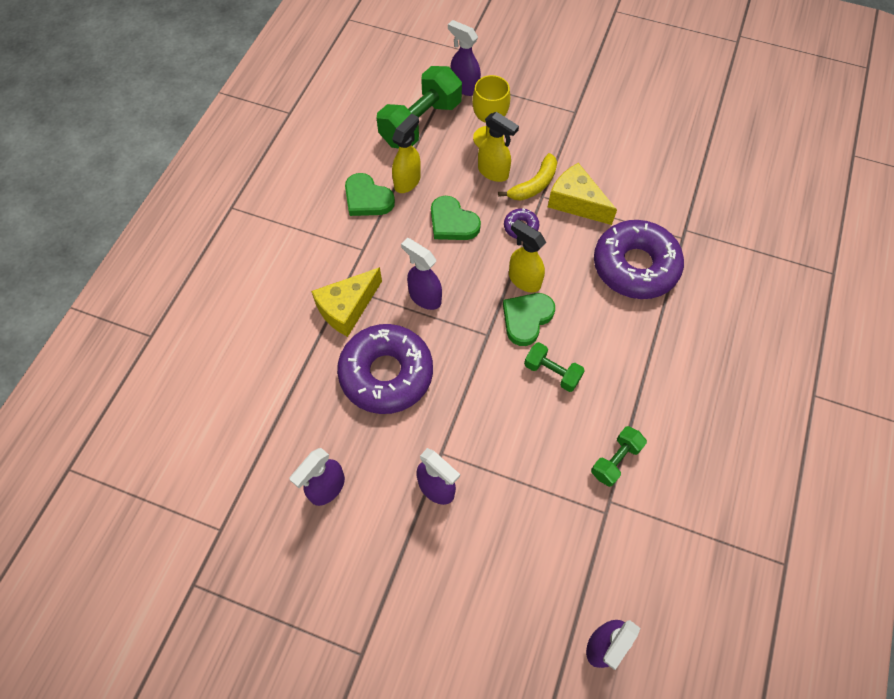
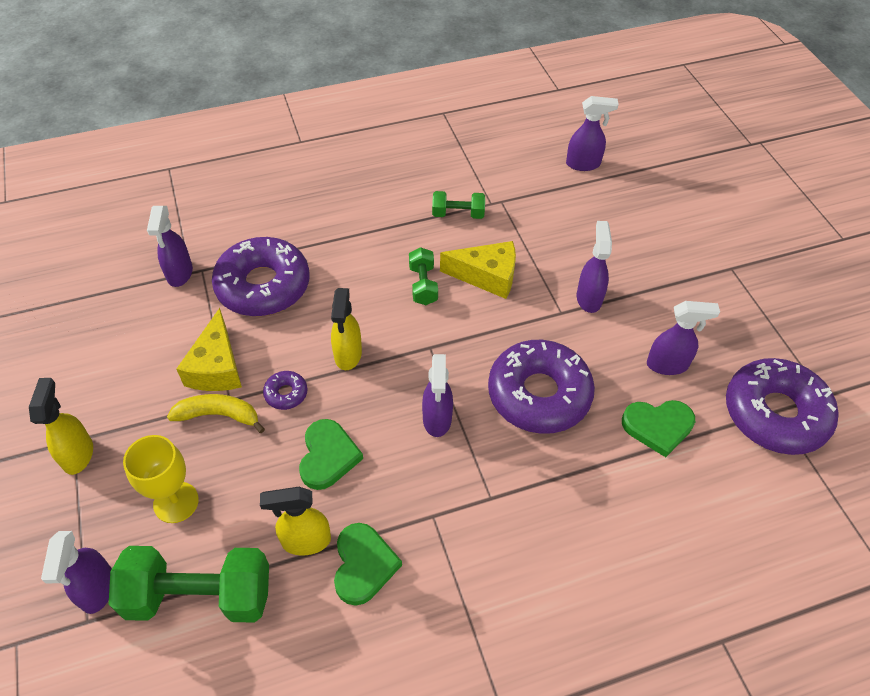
camera: 130 degrees left, 10 degrees down
(219, 526) = (775, 414): none -> purple donut
(347, 308) = (509, 476): yellow cheese -> yellow cheese (487, 276)
(493, 172) = (228, 463): yellow spray bottle -> yellow spray bottle (78, 454)
(526, 319) = (388, 329): green heart -> green heart (658, 427)
(688, 223) = (179, 274): none -> purple spray bottle

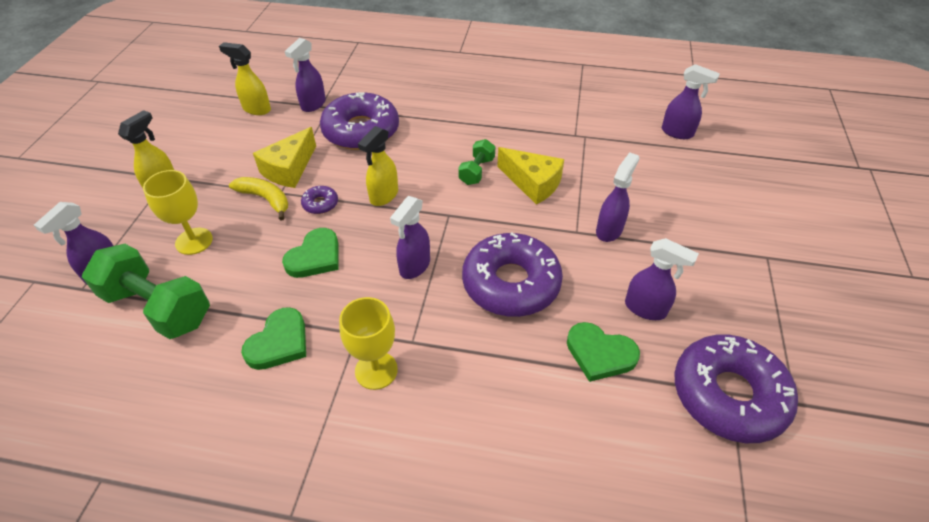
camera: 30 degrees right, 5 degrees down
(305, 541) = (253, 306): yellow spray bottle -> yellow spray bottle (256, 109)
(458, 214) = (542, 133): green dumbbell -> none
(479, 543) = (376, 370): none -> yellow goblet

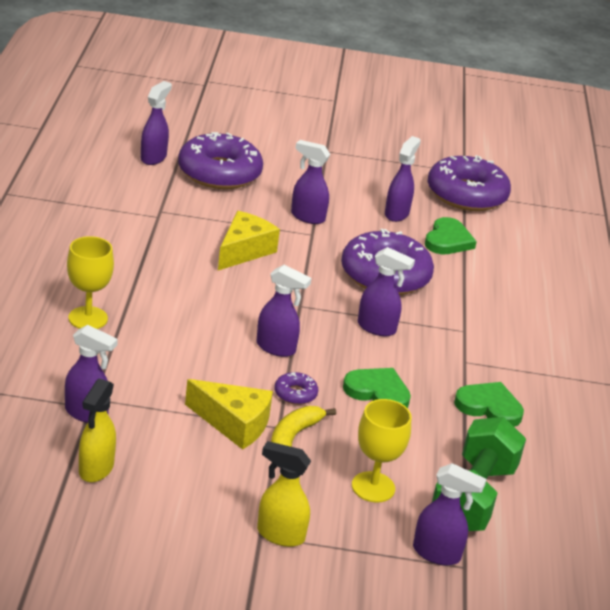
camera: 100 degrees left, 15 degrees down
(361, 131) = (151, 368): purple donut -> purple donut (219, 173)
(376, 370) = (499, 350): yellow goblet -> yellow goblet (88, 318)
(383, 196) = (276, 348): yellow spray bottle -> purple spray bottle
(477, 171) = (227, 284): green dumbbell -> none

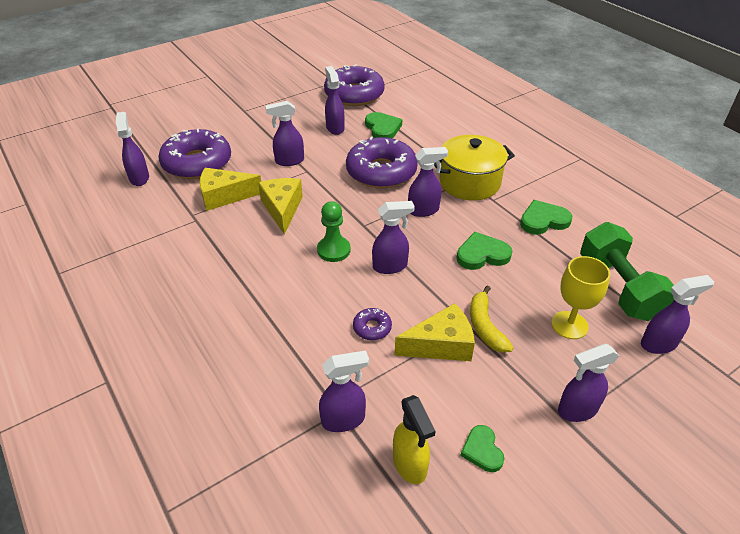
camera: 35 degrees left, 10 degrees up
(88, 318) = (245, 336): yellow goblet -> none
(162, 500) = (482, 450): none -> green heart
(207, 212) = (224, 196): none -> yellow cheese
(244, 307) = (333, 250): none -> green pawn
(280, 535) = (576, 410): yellow spray bottle -> purple spray bottle
(295, 394) = (443, 292): purple donut -> purple donut (372, 328)
(463, 335) = (469, 183): none -> yellow pot

